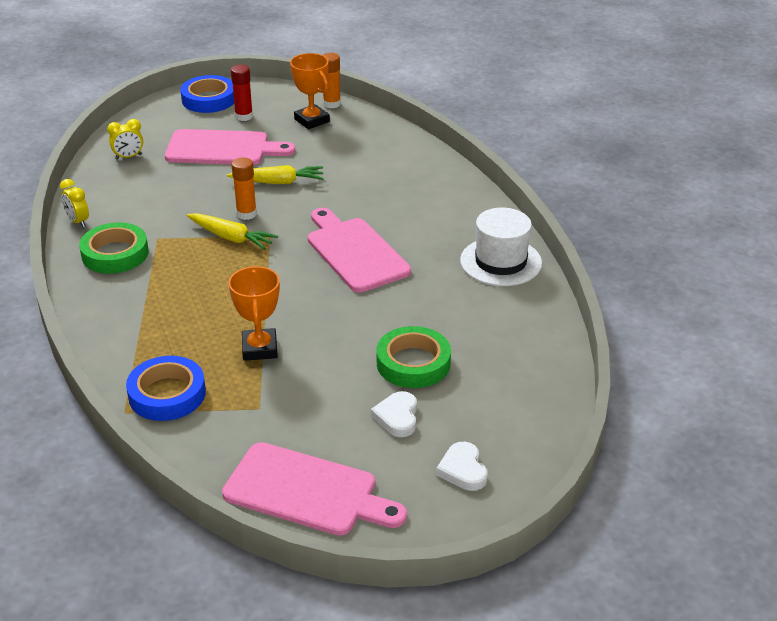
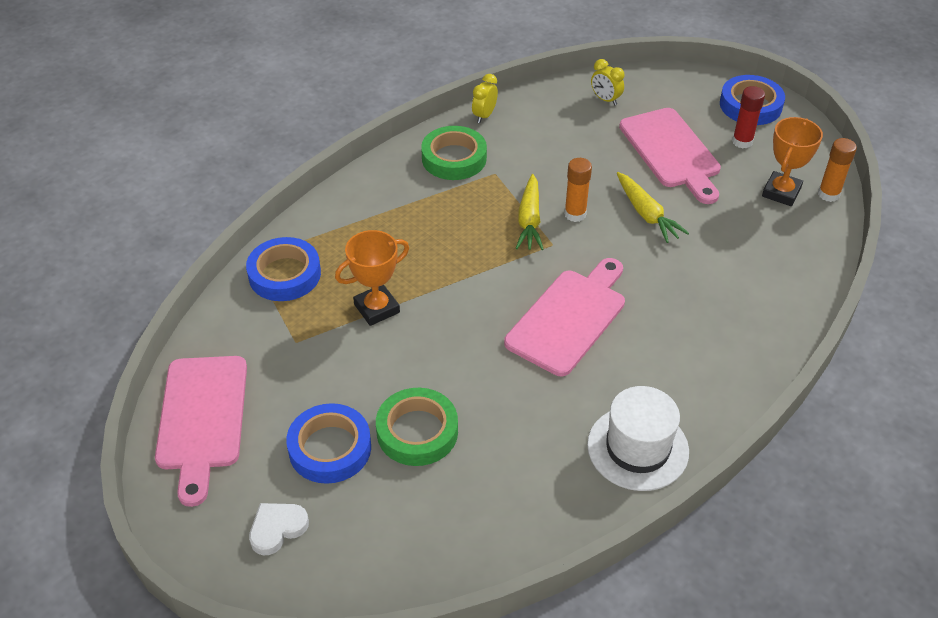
camera: 65 degrees right, 10 degrees up
(397, 417) = (330, 448): white heart -> blue tape

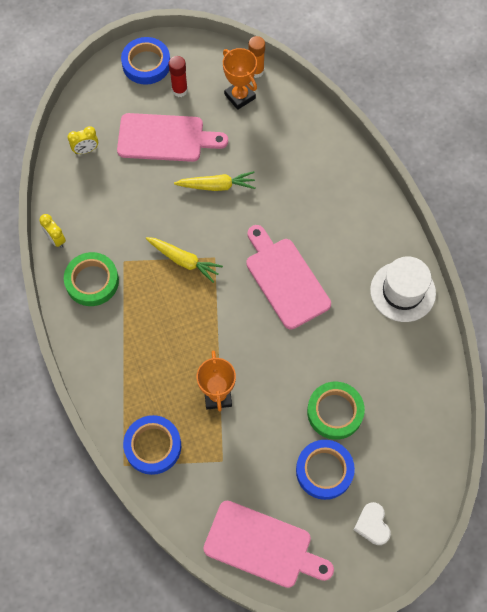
camera: 65 degrees left, 20 degrees up
(575, 214) = (193, 229): orange glue stick -> none

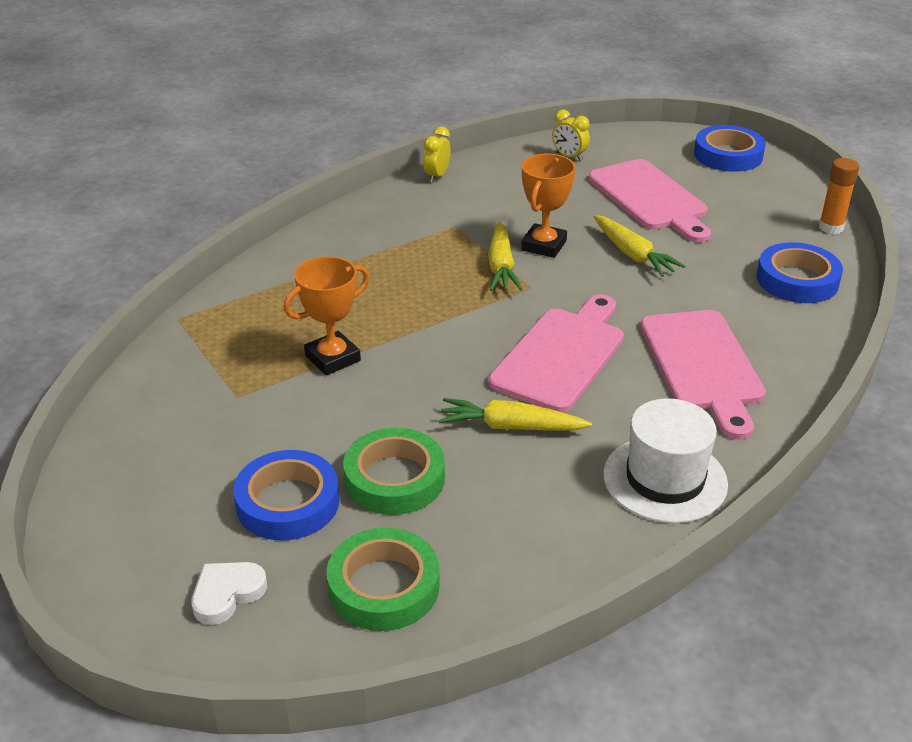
camera: 60 degrees right, 30 degrees down
(92, 281) = (407, 215): green tape -> green tape (384, 586)
(153, 446) = (219, 331): blue tape -> blue tape (797, 280)
(179, 90) = (726, 186): red glue stick -> none
(240, 96) = (778, 228): orange trophy -> orange trophy (544, 245)
(263, 546) = (125, 481): pink cutting board -> pink cutting board (703, 365)
(327, 337) = (511, 426): none -> yellow carrot

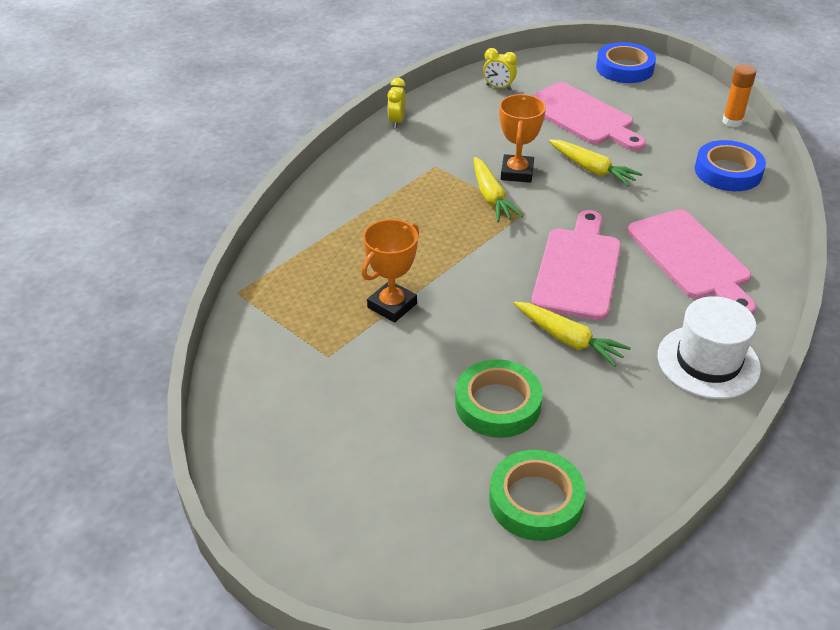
camera: 15 degrees left, 5 degrees up
(227, 594) = (411, 536): white heart -> none
(288, 502) = (420, 444): blue tape -> none
(511, 426) = (568, 340): yellow carrot -> yellow carrot turned 135 degrees counterclockwise

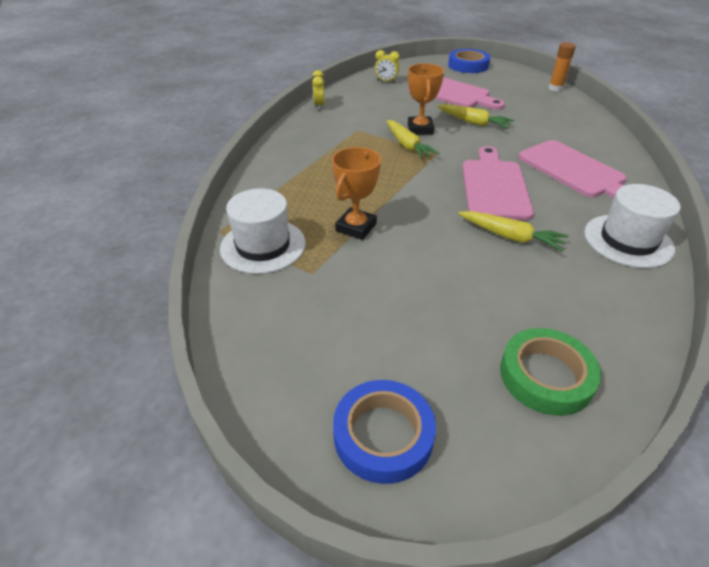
camera: 10 degrees left, 0 degrees up
(282, 316) = (263, 246): none -> white hat
(497, 404) = (475, 294): green tape -> none
(728, 171) = (569, 116): blue tape -> blue tape (383, 435)

